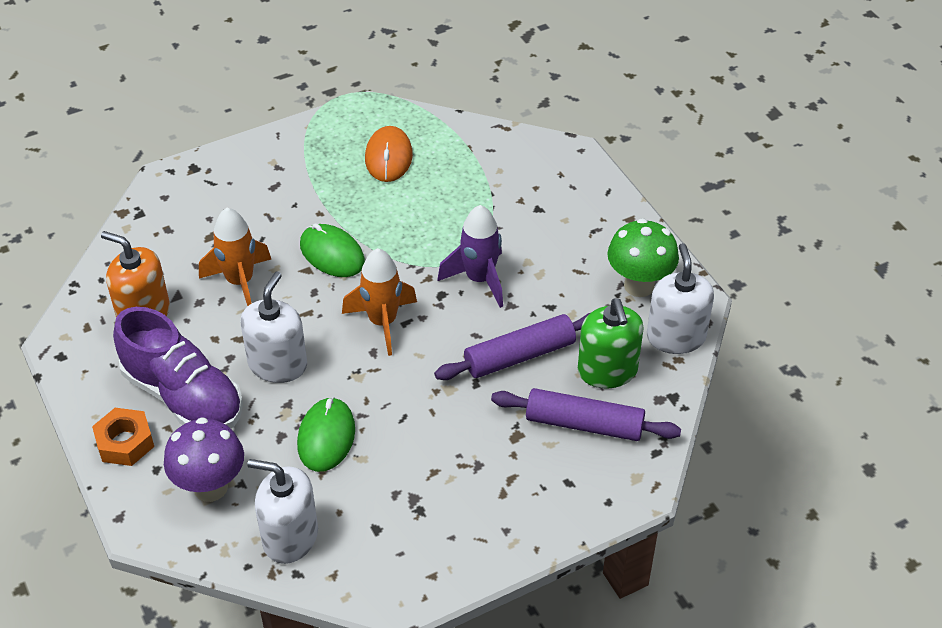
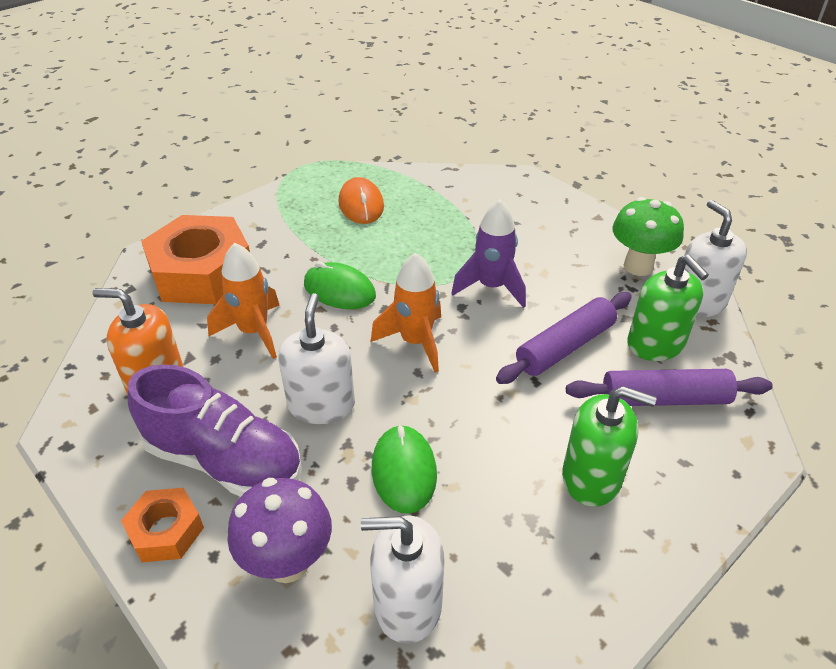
camera: 15 degrees left, 5 degrees down
(209, 209) = (202, 272): none -> orange nut
(481, 477) = (591, 478): none -> green soap dispenser

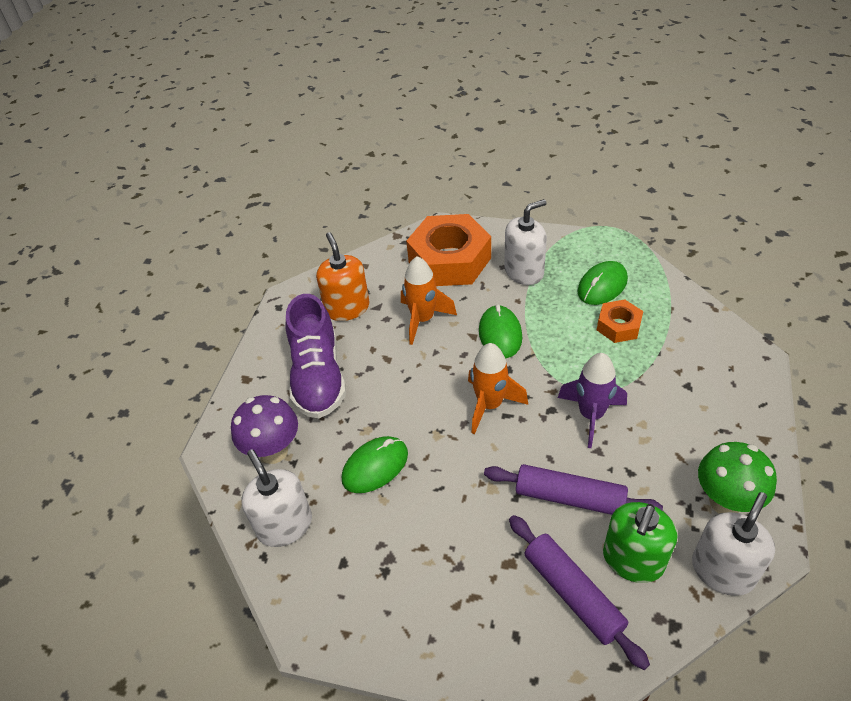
camera: 60 degrees right, 5 degrees up
(166, 531) = (257, 386): orange nut -> orange nut (618, 326)
(321, 404) = (393, 392): white soap dispenser -> white soap dispenser (524, 271)
(361, 204) = (602, 286): orange mouse -> green mouse
(591, 478) = (451, 578): green soap dispenser -> none

